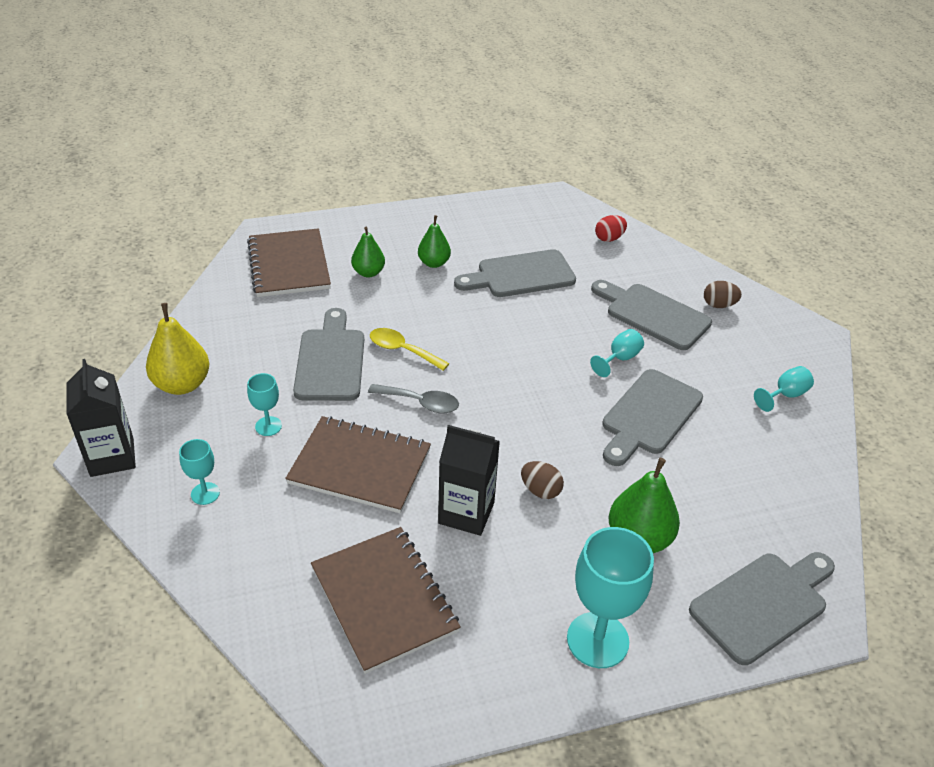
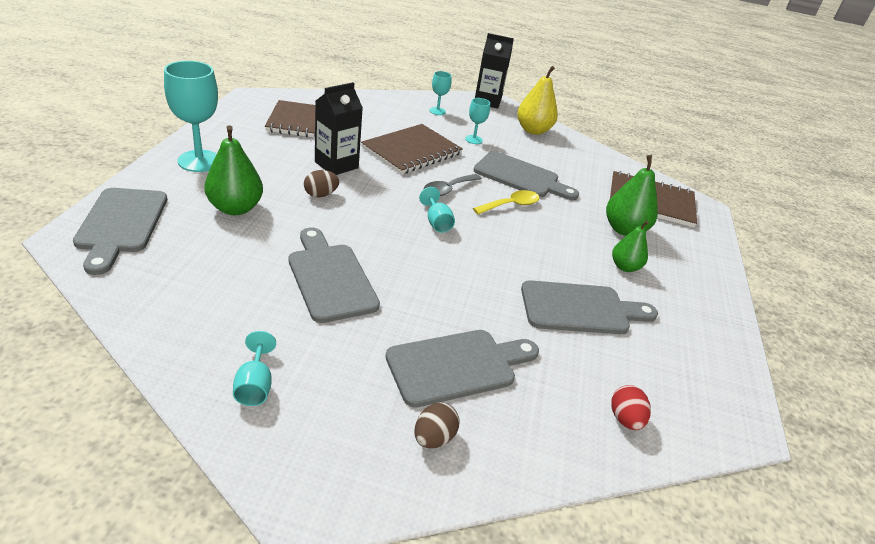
camera: 115 degrees right, 5 degrees down
(368, 272) = (624, 229): green pear -> green pear, size x1.56
(521, 275) = (580, 309): grey cutting board -> grey cutting board turned 75 degrees clockwise
(620, 359) = (412, 302): turquoise goblet -> turquoise goblet (436, 222)

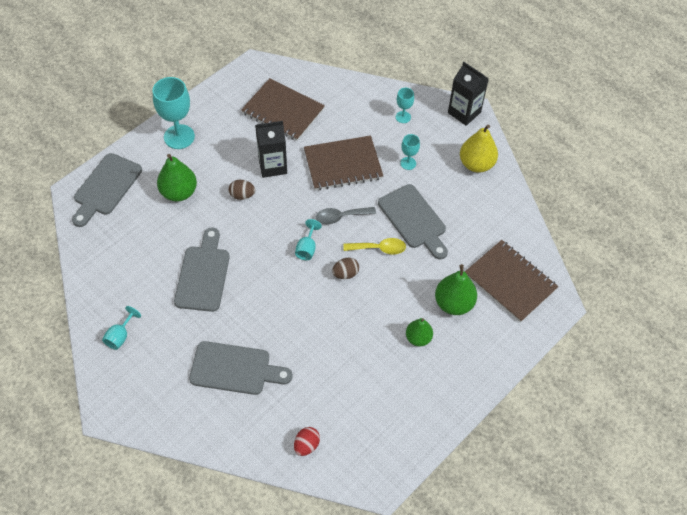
camera: 35 degrees right, 20 degrees up
(433, 438) = (190, 407): brown egg -> brown egg (345, 274)
(580, 309) = (349, 360): grey cutting board -> none

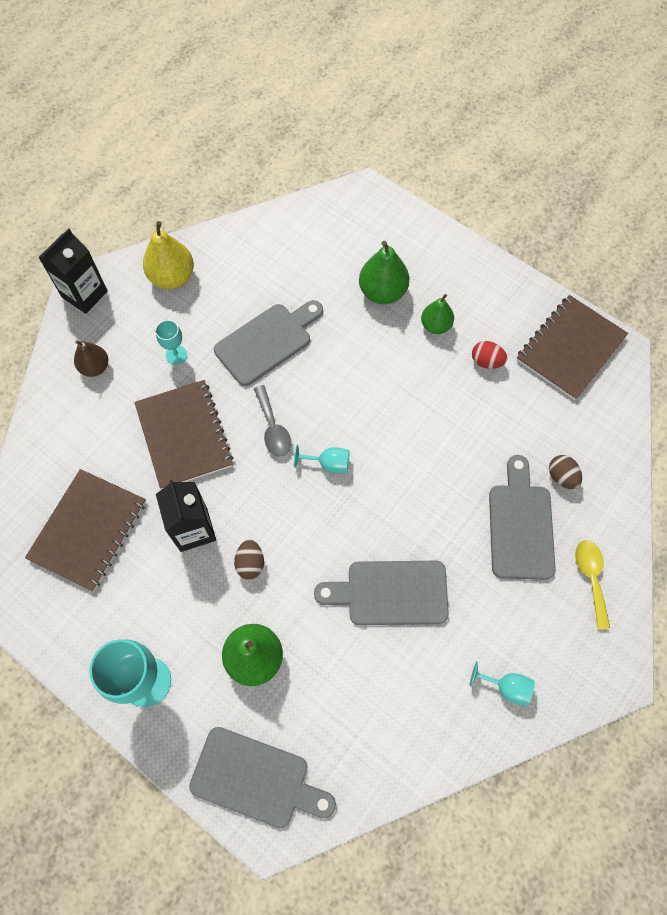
camera: 95 degrees left, 10 degrees up
(306, 445) = (597, 429): red egg -> red egg (486, 361)
(345, 274) = (360, 413): brown egg -> brown egg (561, 477)
(379, 248) = (317, 378): yellow spoon -> yellow spoon (591, 578)
(403, 117) = (95, 367): turquoise goblet -> brown pear
(510, 282) = (343, 237): brown notebook -> brown notebook (570, 348)

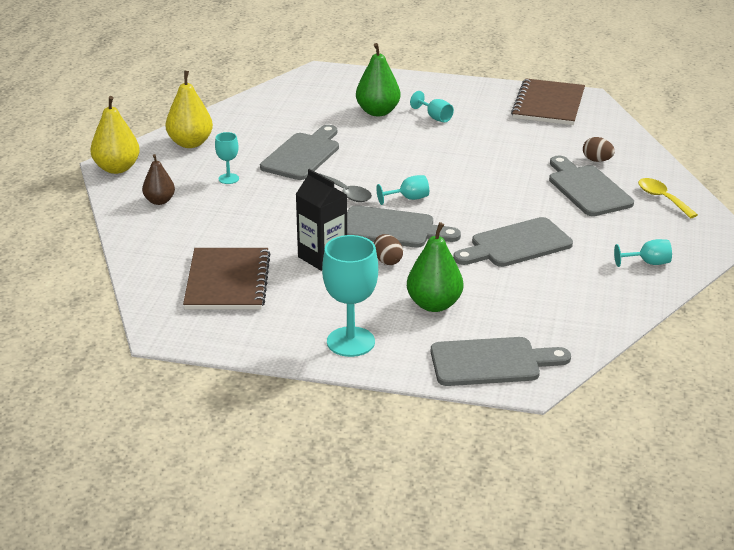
camera: 25 degrees left, 35 degrees down
(84, 294) = (117, 168): black carton -> yellow pear
(184, 435) = (271, 215): brown notebook -> none
(284, 509) = (392, 228): none -> grey cutting board
(436, 325) = (435, 117): green pear -> turquoise goblet
(486, 361) = (490, 124): red egg -> none

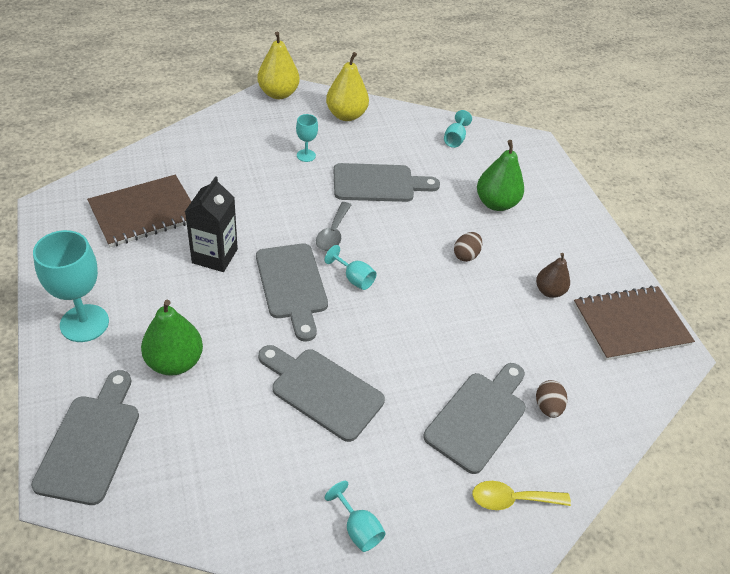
camera: 55 degrees right, 15 degrees up
(159, 201) = (244, 132): brown pear -> brown pear (549, 291)
(387, 261) = (233, 301): brown egg -> brown egg (466, 255)
(435, 117) = (521, 245): turquoise goblet -> turquoise goblet (455, 139)
(491, 362) = (91, 442): grey cutting board -> grey cutting board turned 135 degrees counterclockwise
(662, 198) = (512, 499): yellow spoon -> yellow spoon turned 120 degrees counterclockwise

